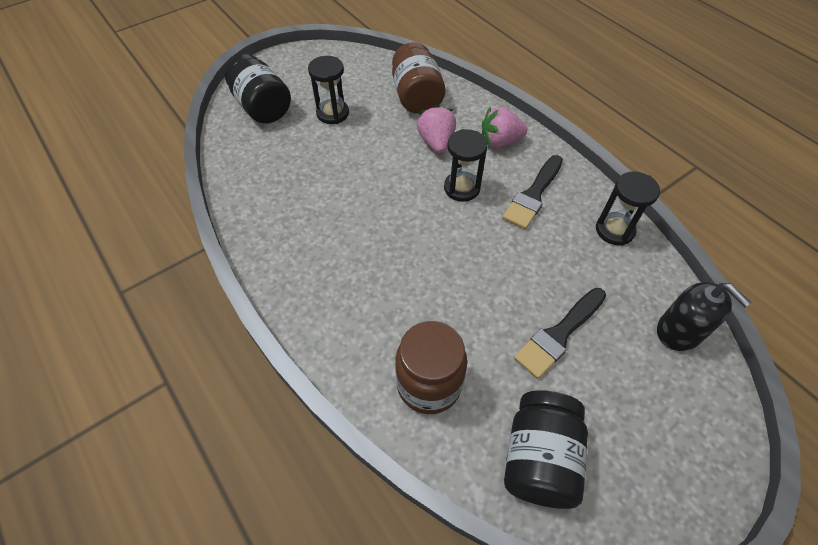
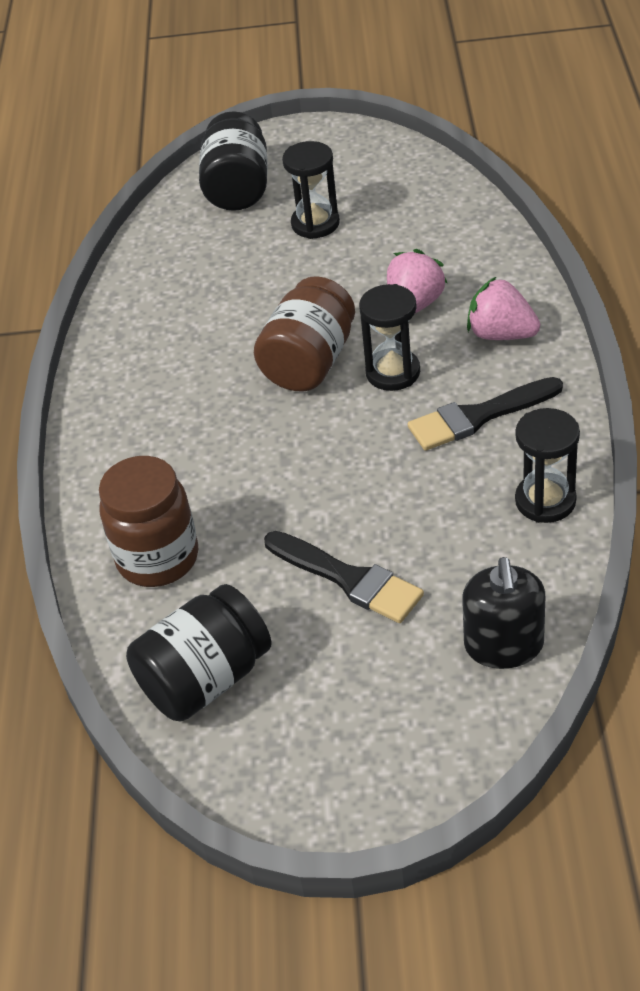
camera: 40 degrees right, 10 degrees down
(416, 97) = (443, 238): brown jar -> brown jar (309, 362)
(559, 335) = (349, 579): black brush -> black brush turned 135 degrees counterclockwise

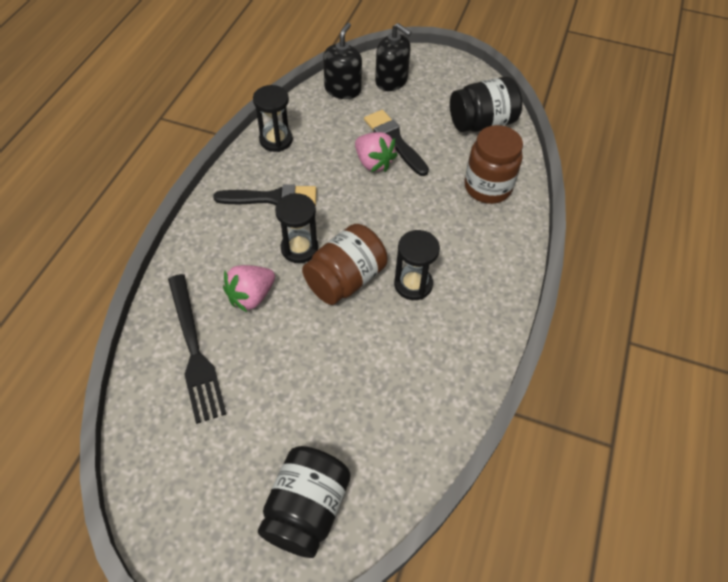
camera: 165 degrees left, 10 degrees up
(315, 224) = (267, 420): black hourglass -> black hourglass (413, 284)
(422, 706) = (391, 81): none -> black soap dispenser
(436, 241) = (194, 350): none -> black fork
(501, 334) = (217, 247): pink strawberry -> pink strawberry (373, 163)

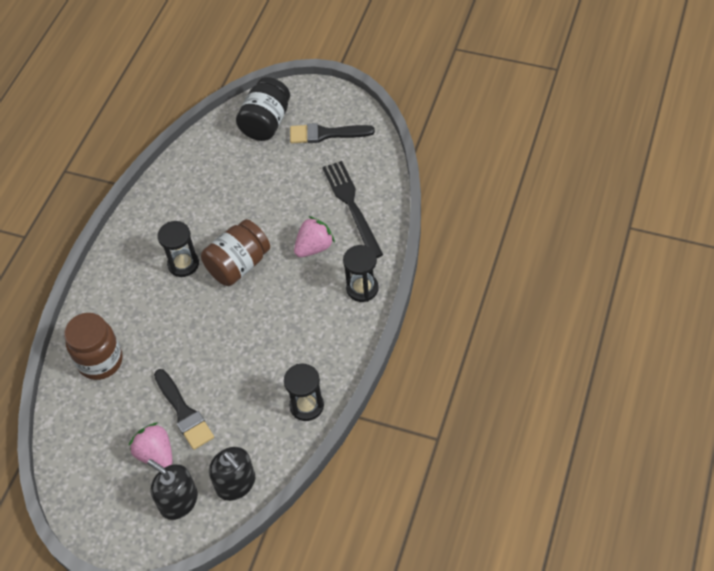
camera: 175 degrees left, 0 degrees up
(272, 198) = (304, 337): black brush -> black brush (326, 134)
(299, 248) = (277, 289): black hourglass -> black hourglass (362, 288)
(342, 89) = (236, 483): black soap dispenser -> black soap dispenser turned 60 degrees counterclockwise
(373, 163) = (207, 383): pink strawberry -> pink strawberry (156, 454)
(482, 123) = (87, 442): black jar -> none

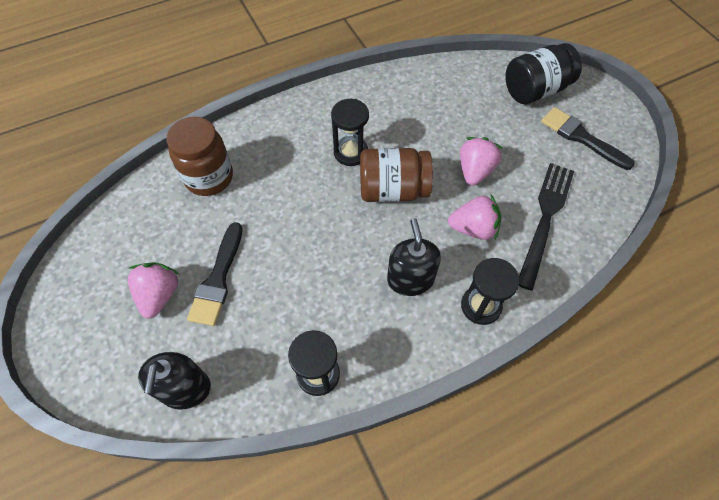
camera: 40 degrees right, 5 degrees up
(178, 501) = (128, 356): black soap dispenser -> black soap dispenser (410, 279)
(279, 210) = (475, 171): none -> pink strawberry

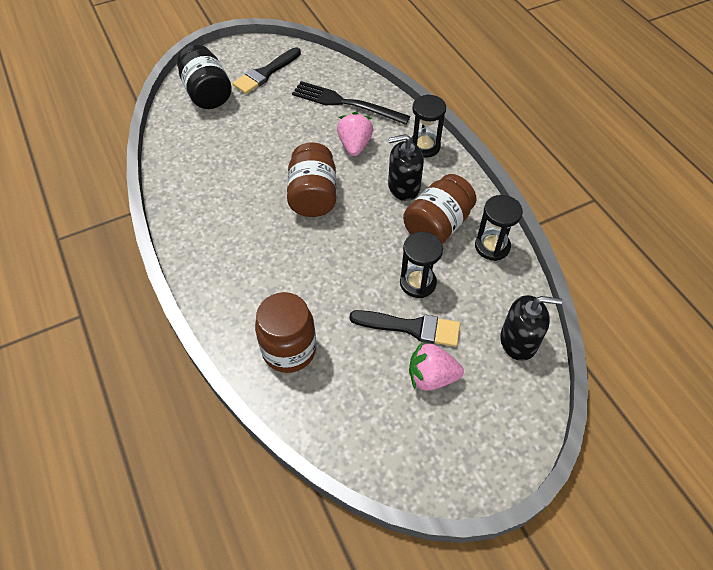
camera: 90 degrees left, 5 degrees down
(350, 152) = (266, 227): black hourglass -> black hourglass (418, 283)
(351, 313) = (437, 226): none -> brown jar
(475, 171) = (295, 140): pink strawberry -> none

